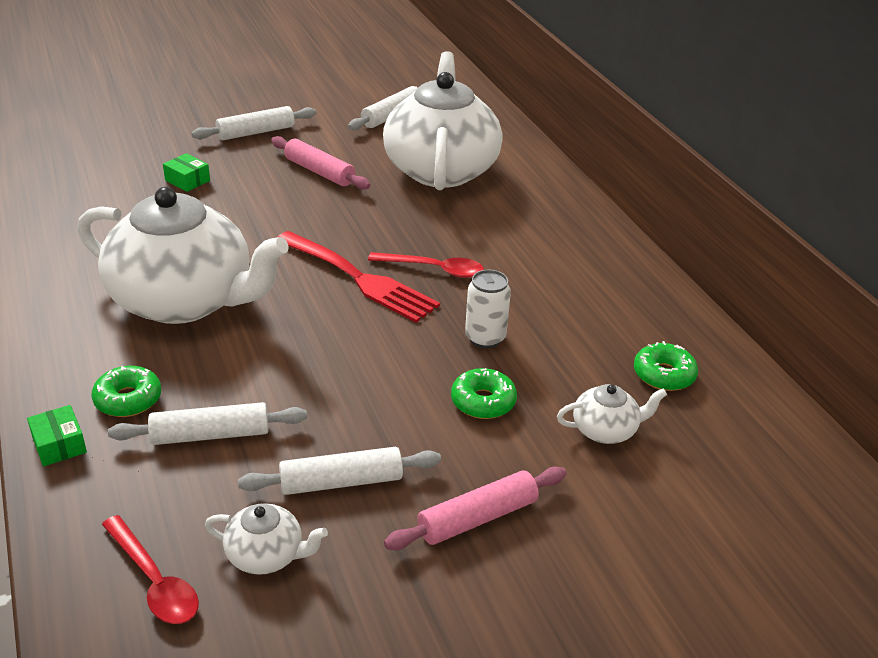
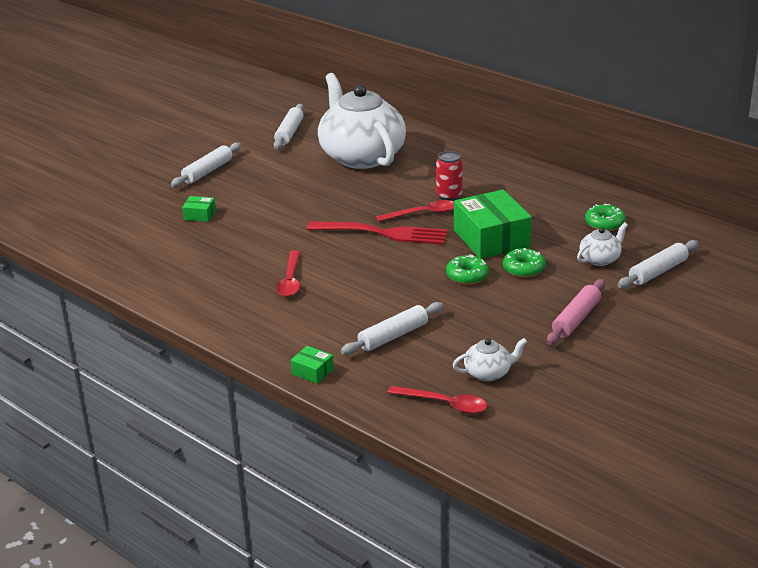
camera: 25 degrees left, 5 degrees down
(128, 399) = (323, 338): green donut -> green donut (467, 276)
(184, 301) = (290, 280): white teapot -> red spoon
(319, 172) = (283, 182): pink rolling pin -> none
(341, 482) = (490, 330): white rolling pin -> white rolling pin (658, 272)
(485, 338) = (491, 239): white can -> green box
(492, 257) = (449, 196): none -> red can

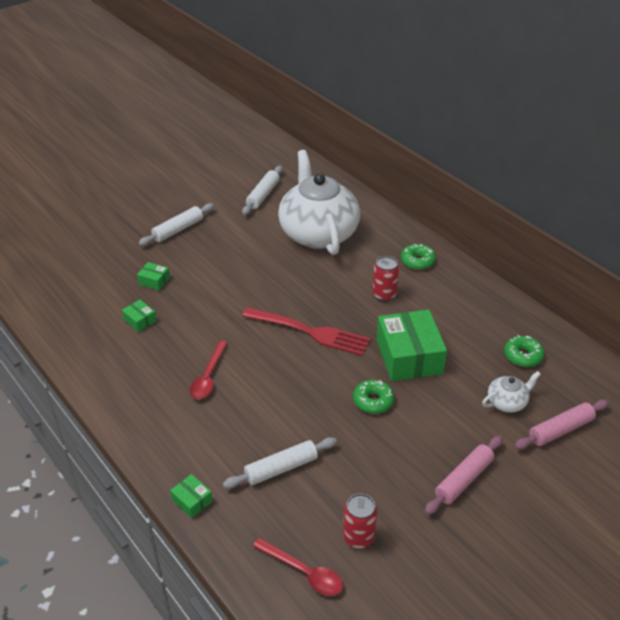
camera: 10 degrees right, 10 degrees up
(198, 247) = (140, 320): none -> green box
(422, 214) = (353, 313): red spoon -> none
(488, 373) = (358, 537): white teapot -> red can
(523, 269) = (429, 402): green donut -> green donut (417, 261)
(658, 272) = (560, 430): white rolling pin -> pink rolling pin

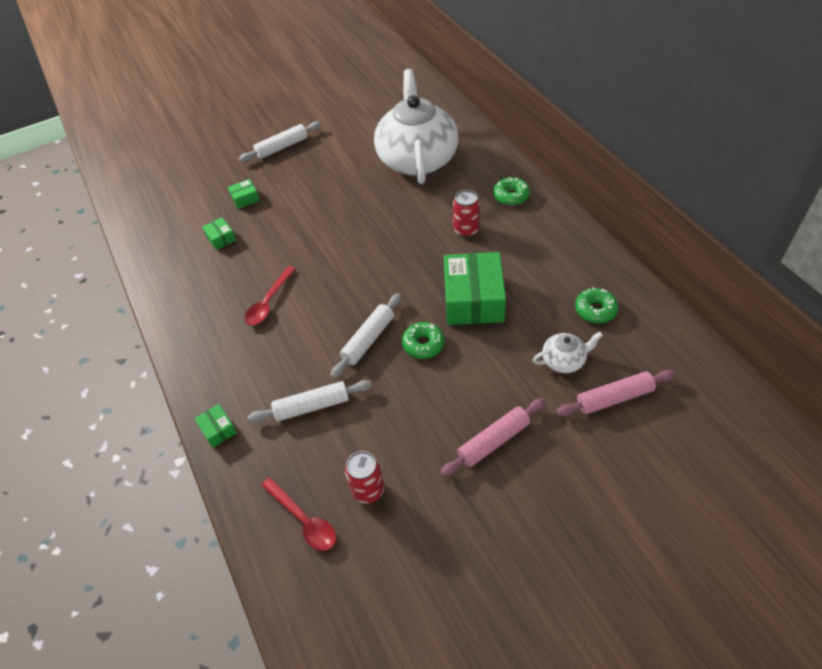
camera: 15 degrees right, 10 degrees up
(154, 281) = (245, 199): green box -> green box turned 60 degrees counterclockwise
(263, 195) = (373, 115): white rolling pin -> white rolling pin (368, 340)
(310, 332) = (380, 264): red fork -> none

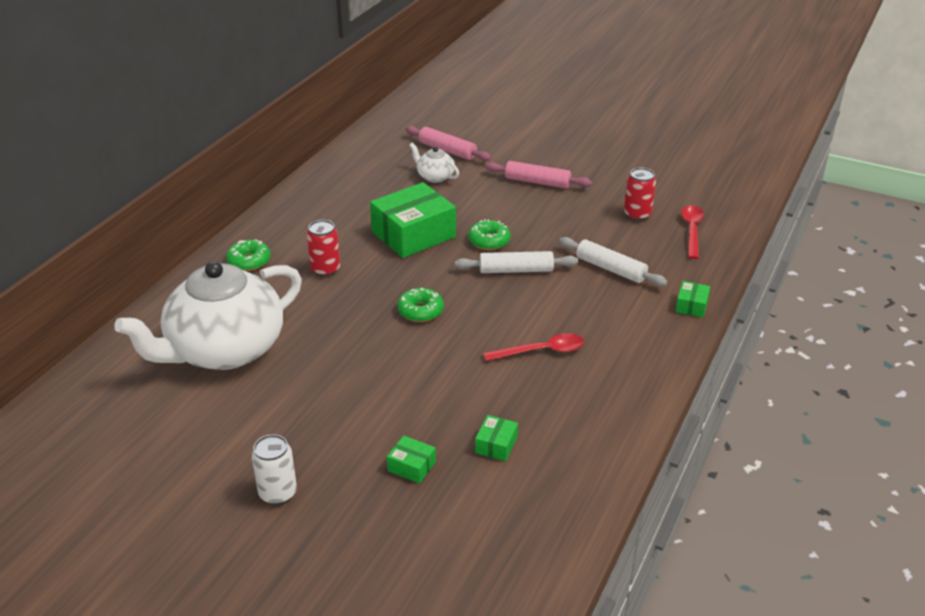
camera: 130 degrees left, 15 degrees down
(282, 147) = (278, 493): white rolling pin -> white can
(595, 310) = (368, 177): green donut -> green donut (420, 311)

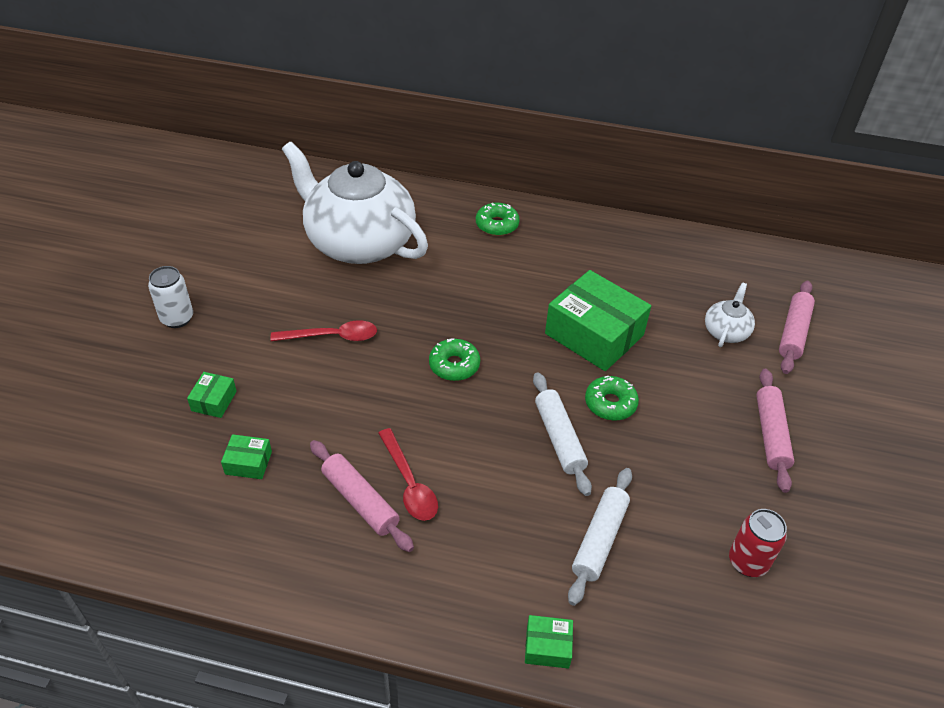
camera: 75 degrees right, 10 degrees up
(325, 270) = (502, 279): red can -> none
(553, 380) = (360, 501): none -> pink rolling pin
(692, 231) = (740, 640): red spoon -> red spoon (332, 336)

